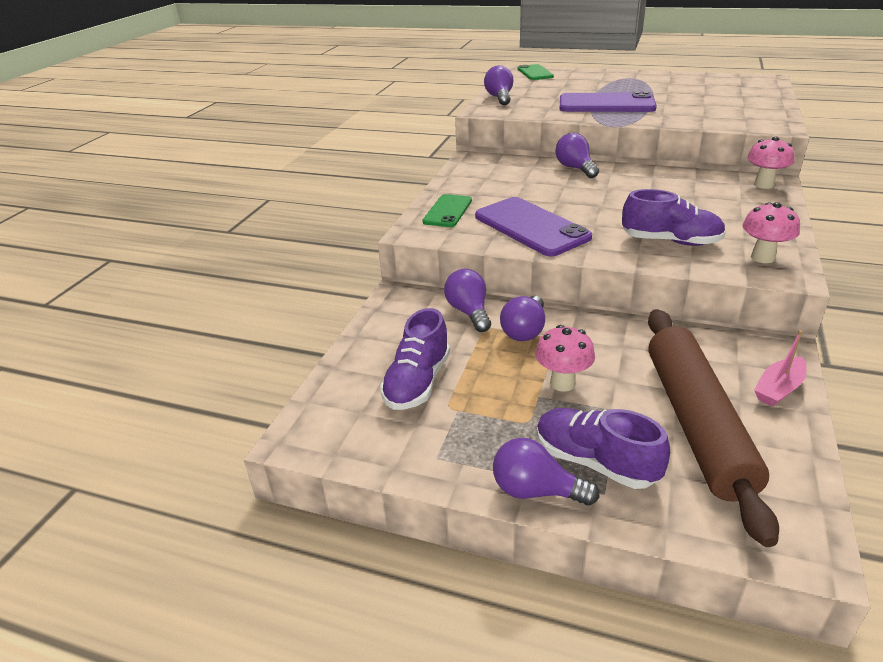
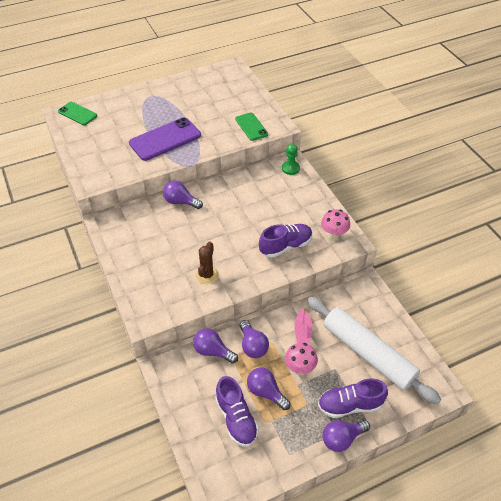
camera: 45 degrees left, 15 degrees up
(447, 211) = (145, 288): green phone -> green phone (251, 127)
(499, 98) = (85, 161): purple light bulb -> purple light bulb (266, 392)
(531, 227) = (207, 275): purple phone -> brown cactus
(696, 423) = (368, 353): brown rolling pin -> white rolling pin
(764, 185) = (290, 168): pink mushroom -> green pawn
(778, 389) = (381, 310): pink boat -> pink boat (302, 331)

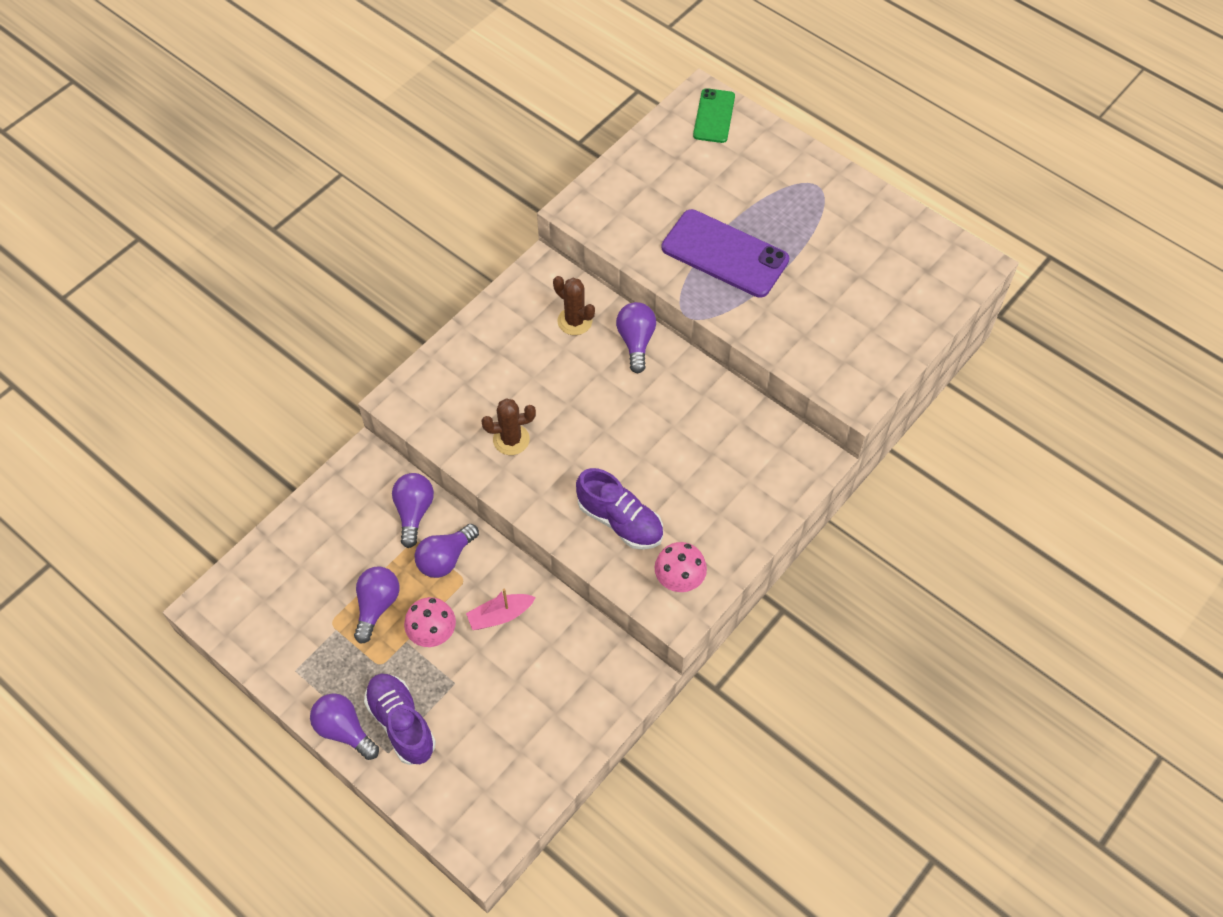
camera: 65 degrees right, 10 degrees up
(149, 222) = (574, 321): none -> brown cactus
(236, 418) = (322, 585): purple shoe -> none
(251, 127) = (829, 357): green phone -> none
(290, 168) = (801, 462): green pawn -> none
(368, 353) = (501, 721): white rolling pin -> none

